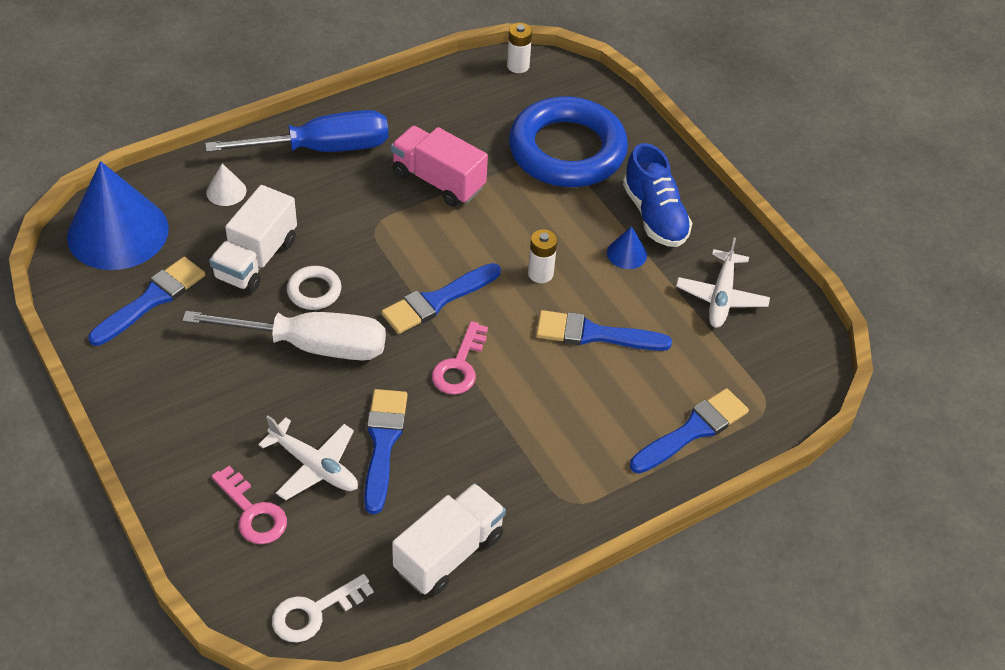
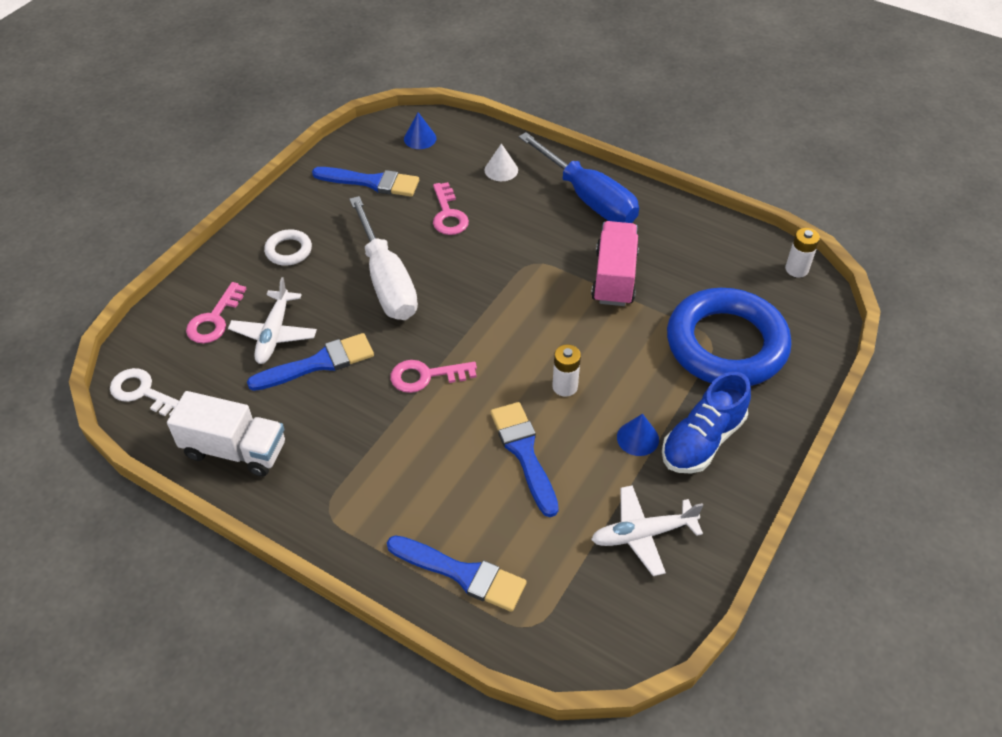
camera: 65 degrees right, 0 degrees up
(118, 232) = (420, 138): blue cone -> blue cone, size x0.41
(256, 259) = (448, 214): white truck -> pink key
(314, 291) = (440, 259): white ring -> white ring (288, 251)
(437, 300) = (484, 333): blue brush -> none

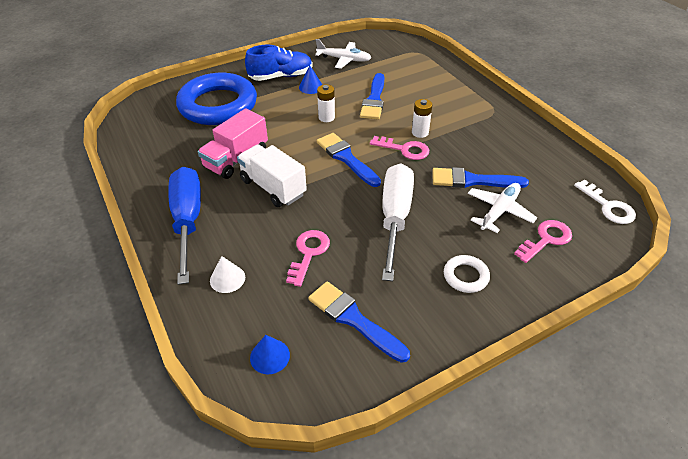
camera: 150 degrees left, 5 degrees down
(235, 450) = (543, 153): white truck -> white truck (273, 187)
(462, 574) = (437, 72): blue brush -> blue brush (346, 158)
(796, 269) = (126, 123): white battery -> white battery (420, 132)

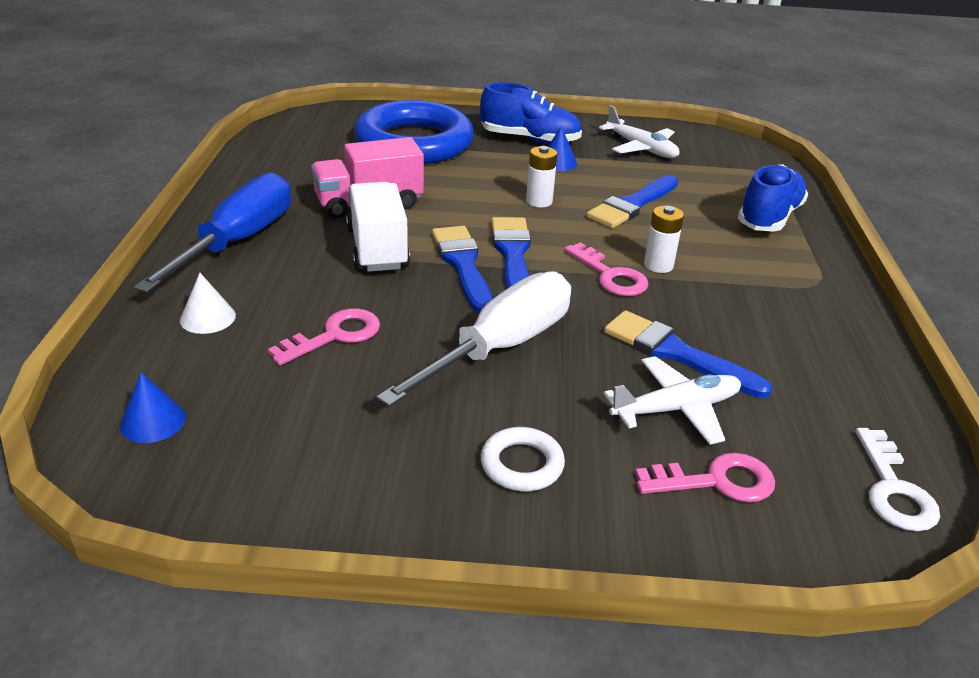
camera: 30 degrees right, 10 degrees down
(354, 319) = (301, 435): blue brush -> blue brush (463, 265)
(442, 80) = (769, 217): none -> blue shoe

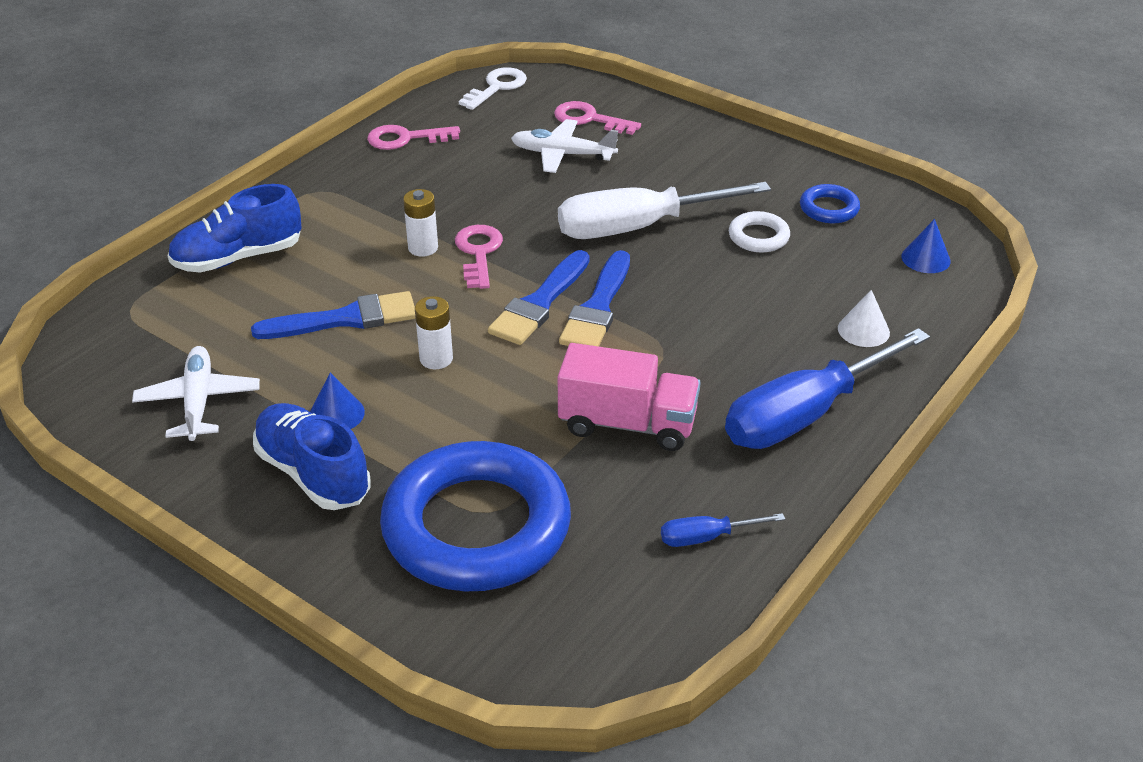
camera: 145 degrees left, 5 degrees up
(274, 168) = (707, 537): none -> blue screwdriver
(301, 452) = (829, 209): none -> blue ring
(334, 336) = (762, 278): pink key -> pink key (406, 138)
(377, 248) = (664, 355): white truck -> none
(522, 464) = (694, 160): white ring -> white ring (758, 237)
(676, 353) = (513, 182): blue brush -> none

